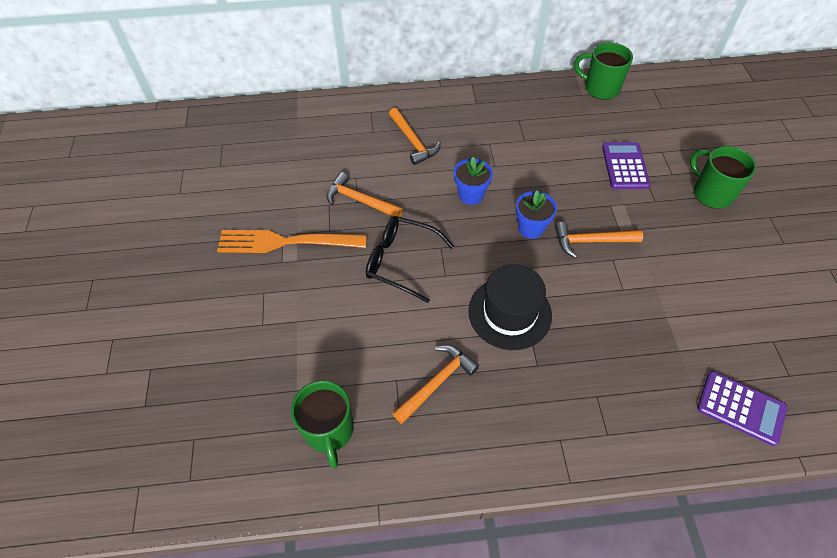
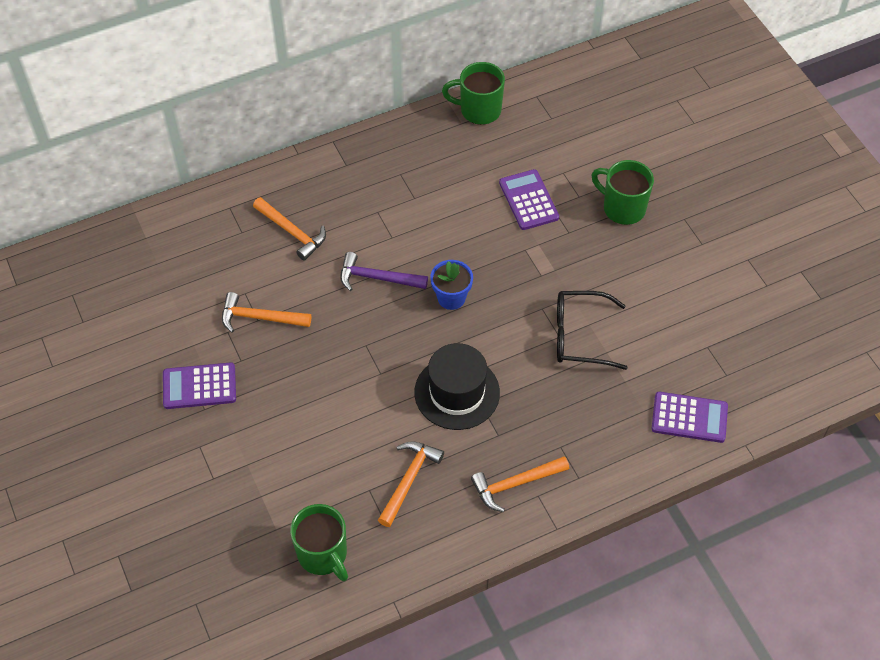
camera: 20 degrees left, 0 degrees up
(286, 242) = (199, 386): orange fork -> purple calculator
(401, 261) = (330, 372): black glasses -> black glasses (580, 336)
(471, 195) = (377, 278): blue flower pot -> purple hammer
(591, 241) = (516, 295): orange hammer -> orange hammer (515, 484)

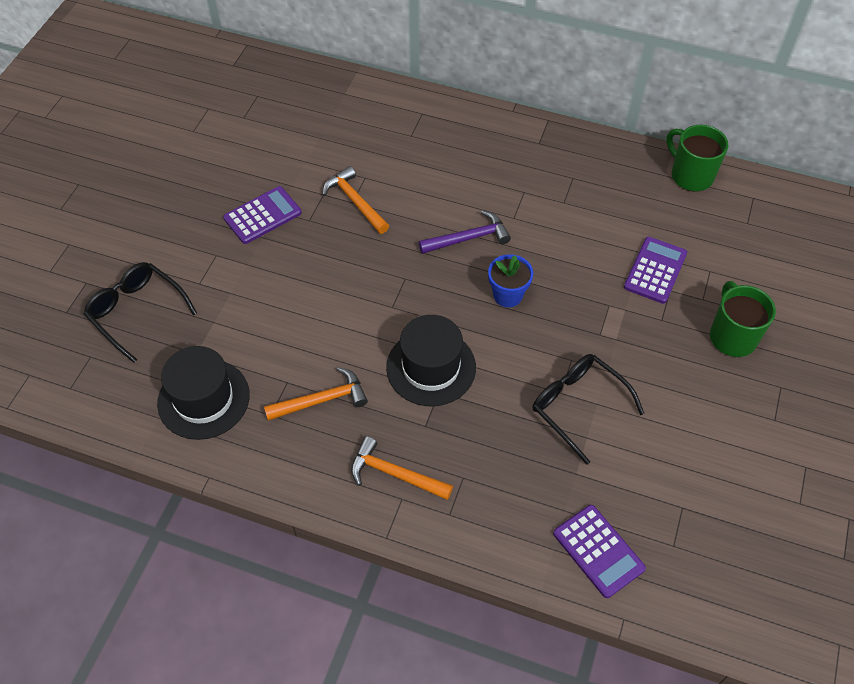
camera: 45 degrees right, 0 degrees up
(190, 541) = (136, 312): none -> black glasses
(199, 386) = (262, 215): purple calculator -> purple calculator turned 105 degrees clockwise
(292, 232) = (445, 161): orange hammer -> none
(323, 555) = (203, 399): green mug -> black hat
(377, 278) = (468, 238): purple hammer -> purple hammer turned 105 degrees clockwise

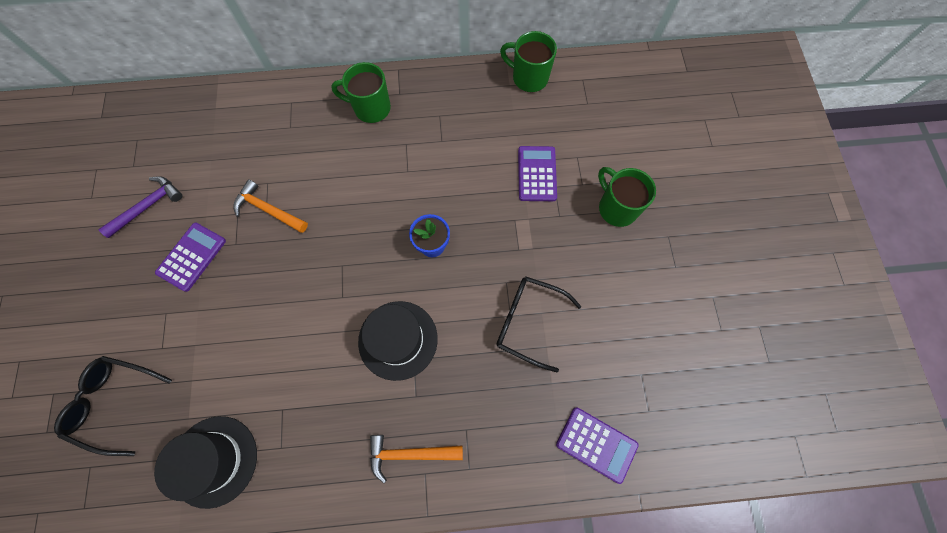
camera: 25 degrees left, 15 degrees up
(322, 400) = (319, 413): orange hammer -> none
(468, 238) = (379, 205): purple hammer -> purple hammer (148, 206)
(502, 146) = (371, 108): none -> green mug

